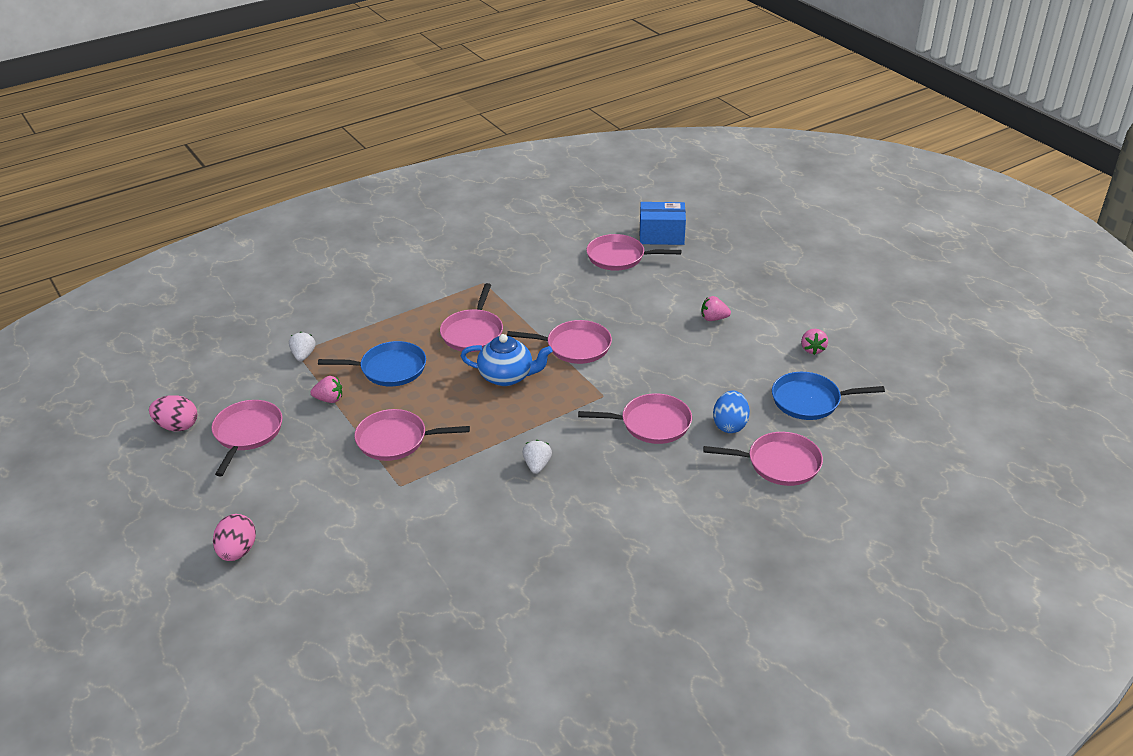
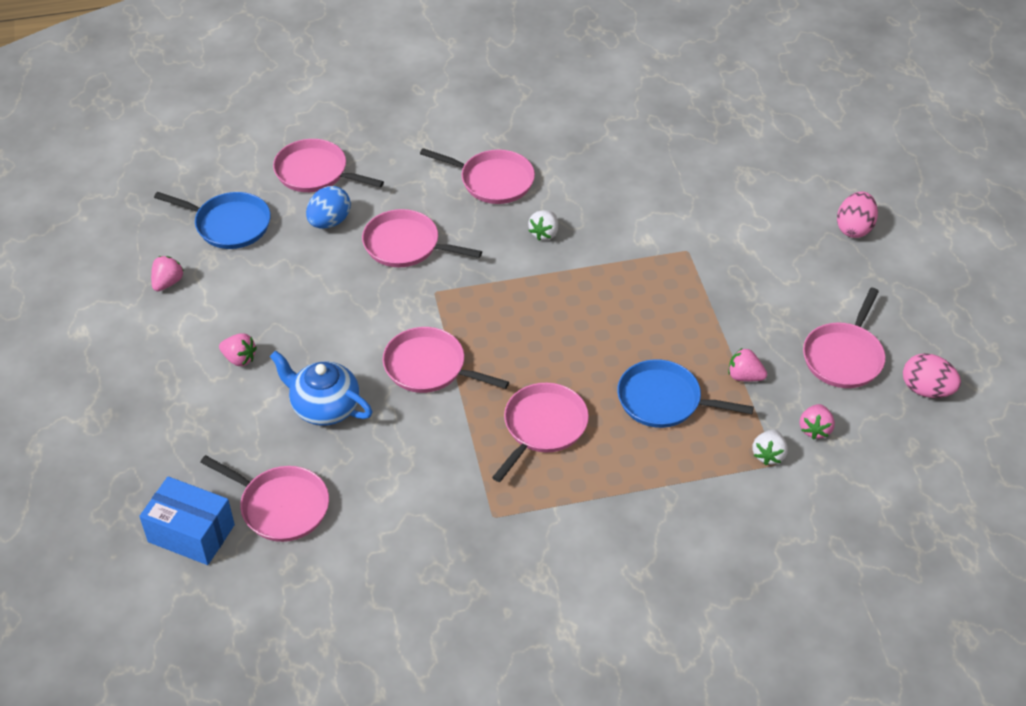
camera: 160 degrees left, 10 degrees up
(269, 379) = (815, 429): none -> pink strawberry
(395, 440) = (679, 302): pink pan -> pink pan (493, 181)
(507, 376) = (528, 348): blue teapot -> blue teapot (324, 407)

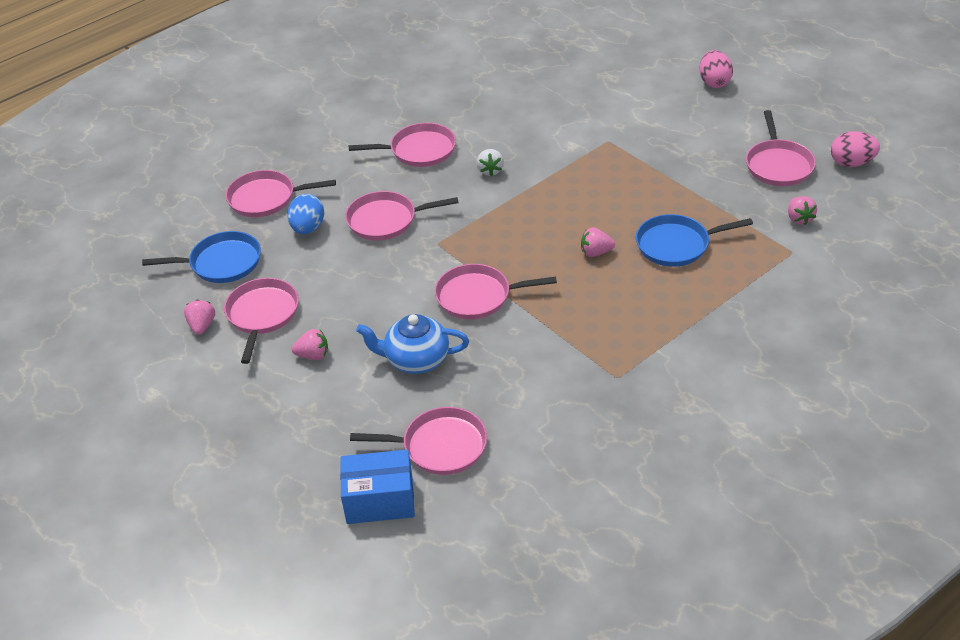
camera: 25 degrees left, 5 degrees down
(543, 427) = (602, 300): pink pan -> pink pan (262, 315)
(744, 376) = (720, 205): pink strawberry -> pink strawberry (596, 252)
(768, 455) = (782, 249): white strawberry -> none

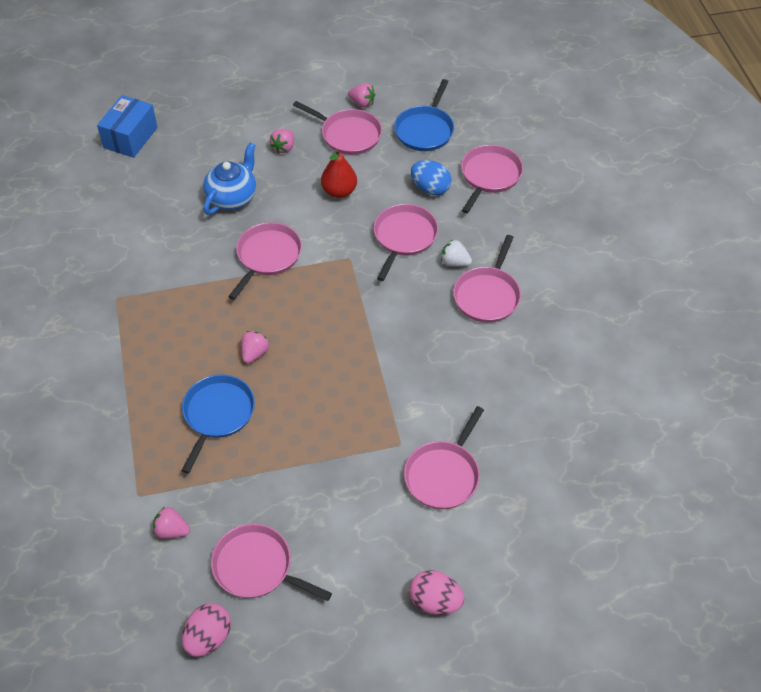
camera: 115 degrees right, 10 degrees up
(353, 286) = (339, 191): none -> red pear
(440, 446) = (145, 180): pink pan -> pink pan (443, 475)
(490, 170) = (420, 333): white strawberry -> white strawberry (454, 262)

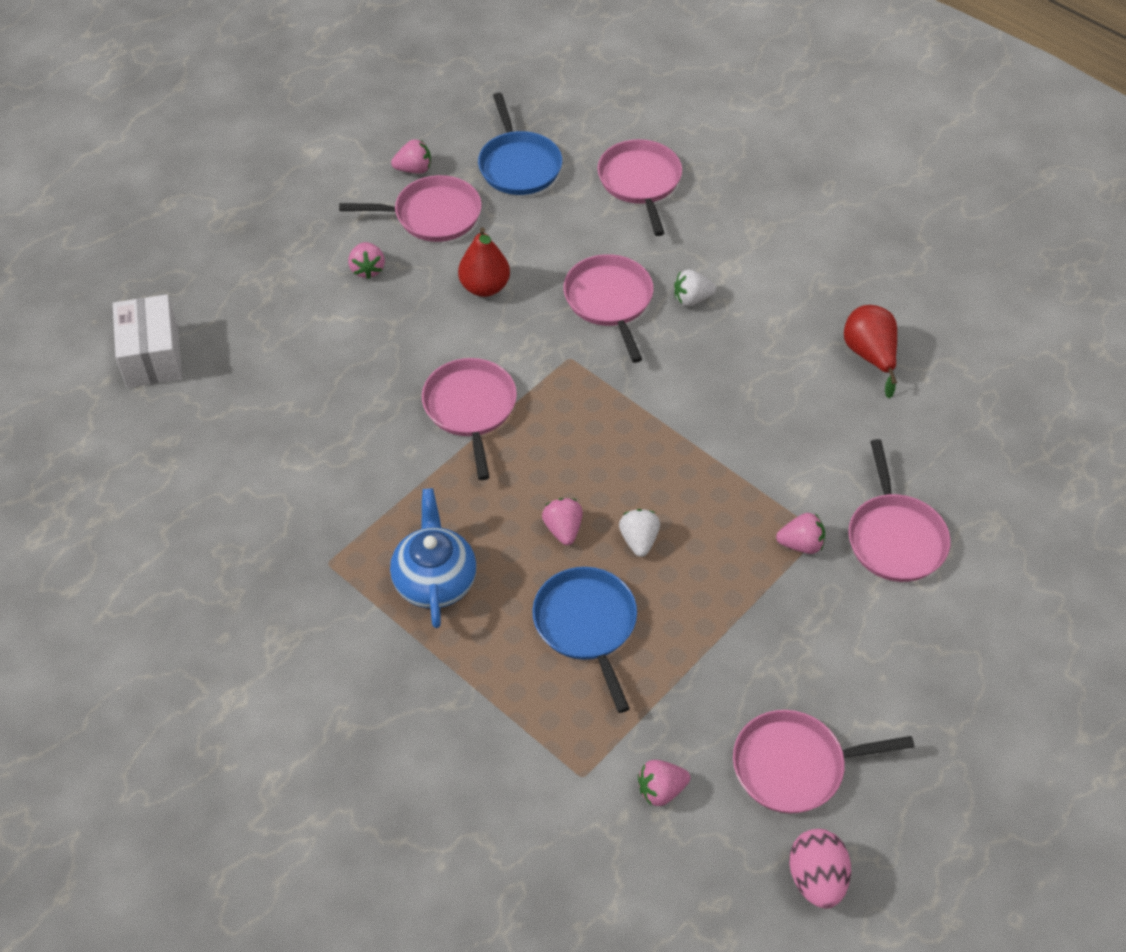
camera: 35 degrees left, 0 degrees up
(130, 137) = (152, 356): blue box -> white box
(232, 197) = (359, 361): blue teapot -> blue teapot (435, 580)
(290, 385) = (639, 540): none -> white strawberry
(382, 444) = (801, 544): none -> pink strawberry
(430, 188) = (587, 230): blue egg -> none
(435, 601) = (1010, 676): pink egg -> none
(487, 295) = (761, 316): pink pan -> none
(535, 357) = (870, 356): none -> red pear

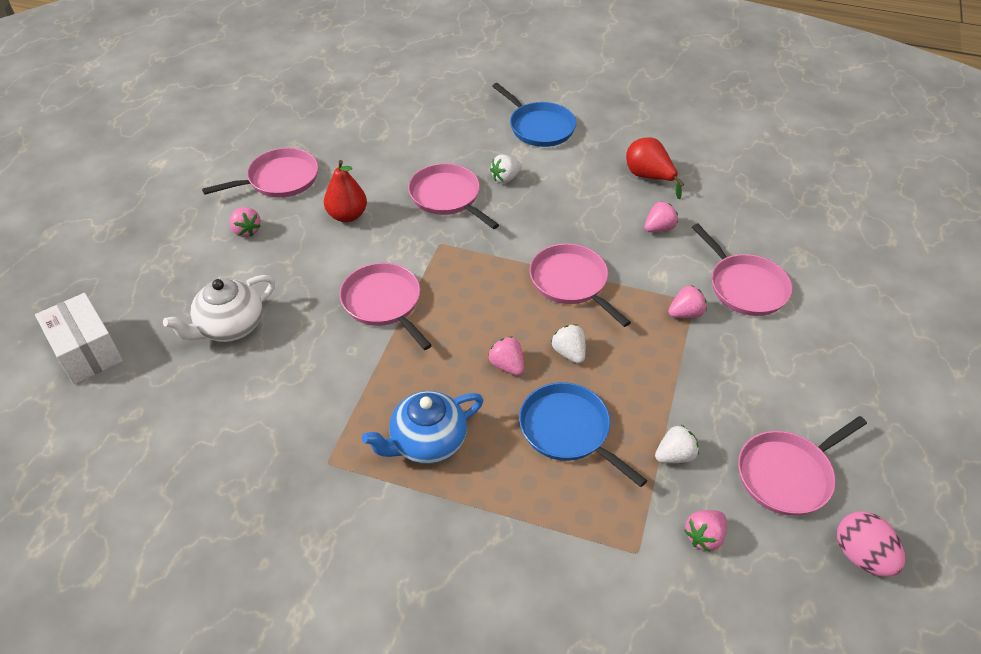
camera: 25 degrees left, 5 degrees down
(300, 379) = (230, 327): none -> white teapot
(414, 169) = (248, 153): pink strawberry -> pink strawberry (659, 228)
(435, 580) = (427, 442): blue teapot -> blue teapot turned 90 degrees counterclockwise
(519, 165) = (328, 130): blue pan -> blue pan (539, 127)
(640, 182) = (423, 116): pink pan -> pink pan (571, 282)
(684, 696) = (674, 455): none -> white strawberry

